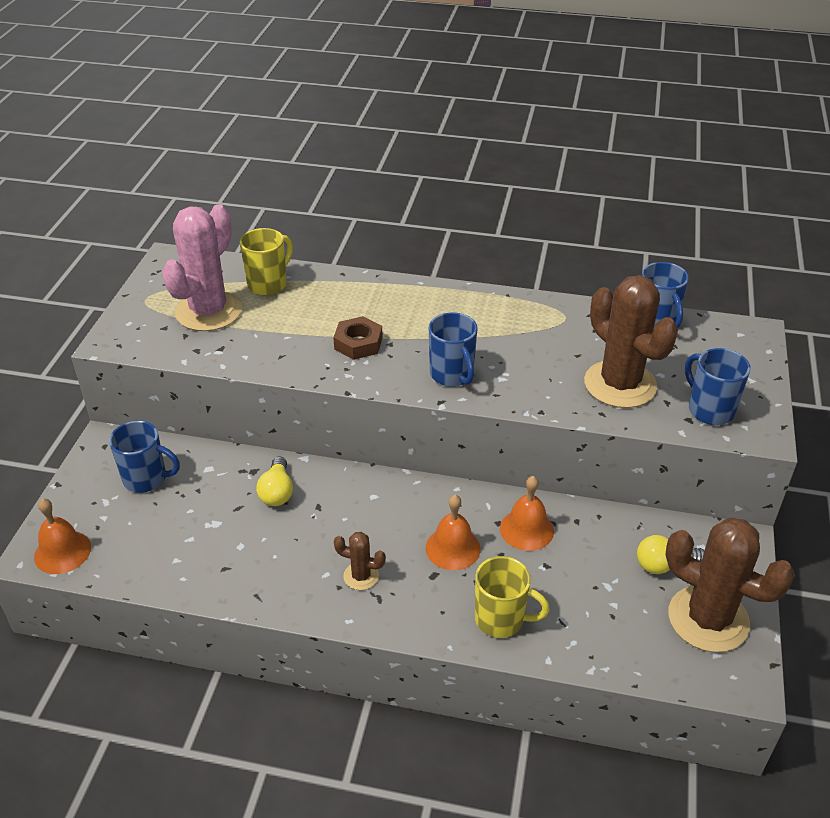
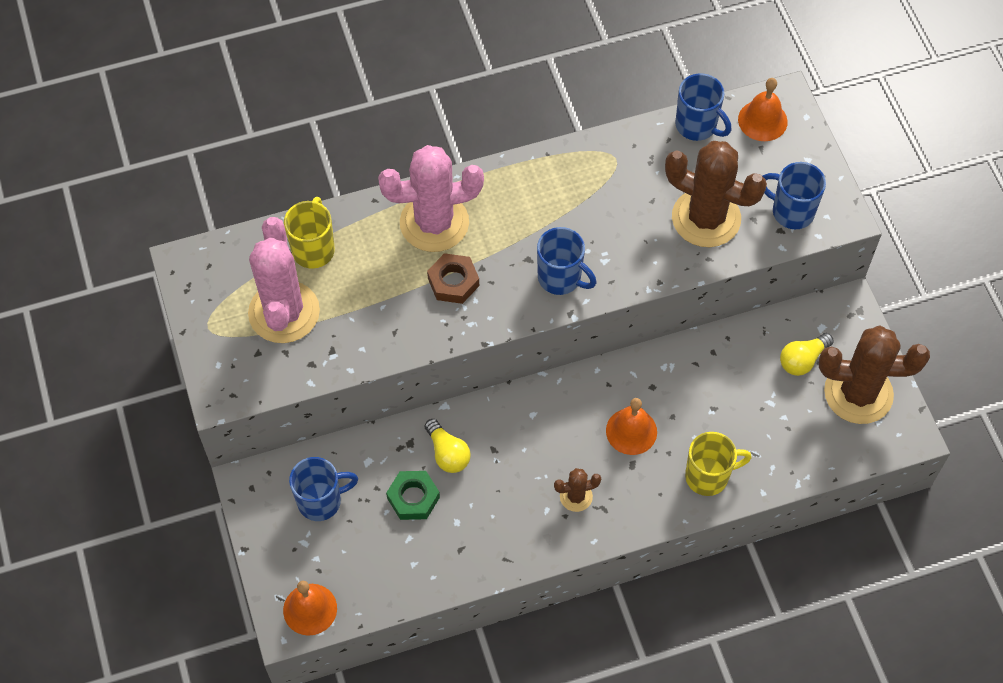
camera: 30 degrees left, 20 degrees up
(220, 511) = (413, 498): none -> green nut
(376, 302) = (434, 223): none -> pink cactus
(526, 529) = (678, 381): orange bell -> orange bell (762, 120)

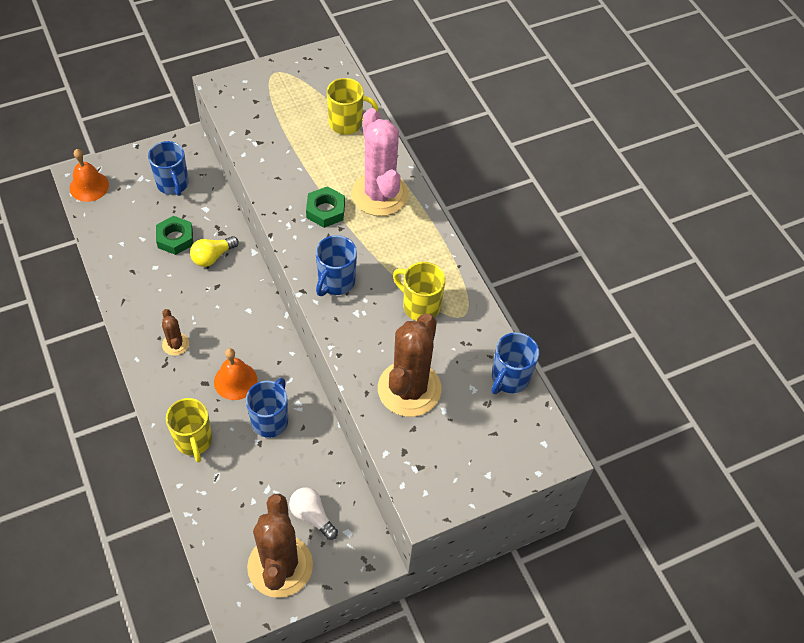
camera: 80 degrees right, 5 degrees down
(284, 312) = (290, 112): pink cactus -> none
(453, 282) = (325, 210): brown nut -> green nut
(600, 197) = (420, 306): none -> yellow mug
(762, 120) = (526, 434): orange bell -> none
(791, 211) = (426, 461): blue mug -> blue mug (270, 420)
(802, 360) = (312, 516): yellow light bulb -> white light bulb

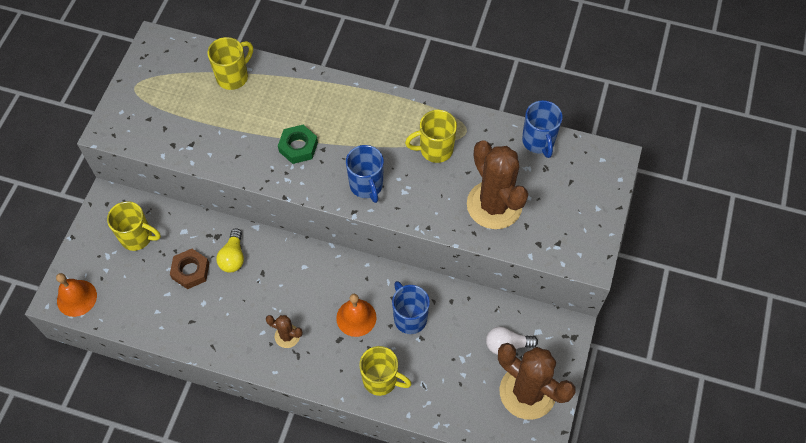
camera: 45 degrees left, 5 degrees up
(173, 184) = (137, 237): blue mug -> yellow mug
(175, 238) = (190, 271): green nut -> brown nut
(379, 194) = (318, 104): pink cactus -> none

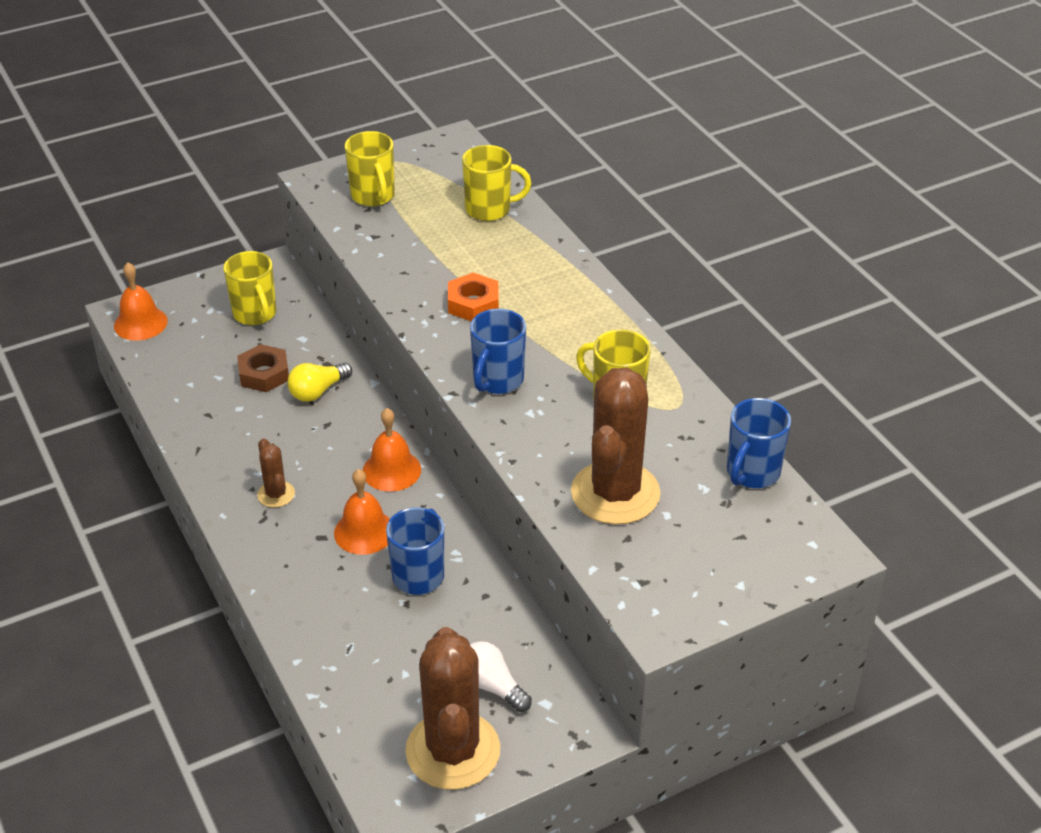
camera: 45 degrees right, 20 degrees down
(298, 147) = (473, 303): green nut -> orange nut
(328, 271) = (391, 470): none -> orange bell
(381, 380) = (313, 606): yellow mug -> yellow mug (373, 196)

